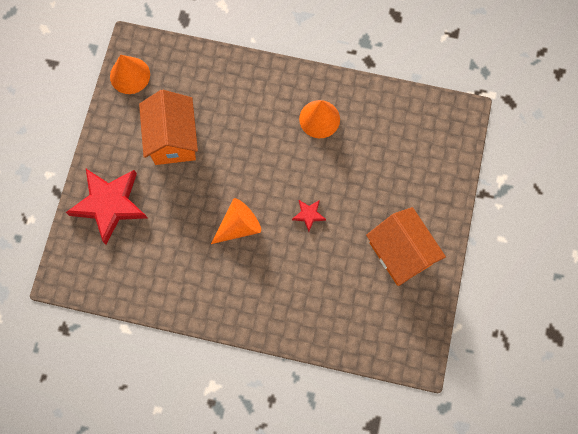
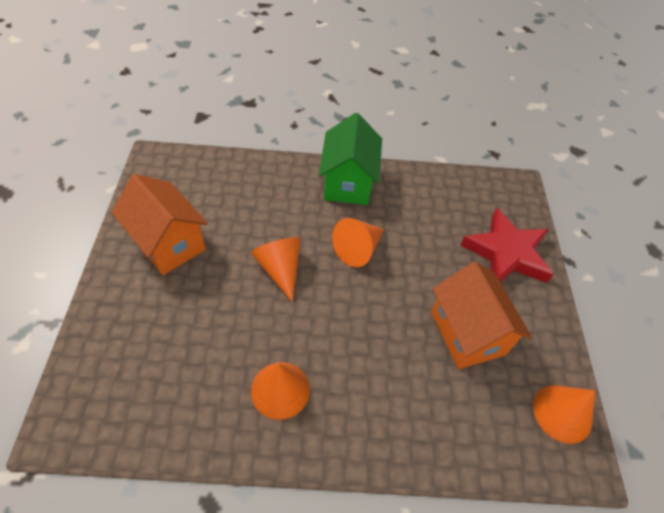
camera: 165 degrees right, 20 degrees down
(231, 304) = (348, 183): none -> green house
(308, 215) = (280, 269): red star -> orange cone

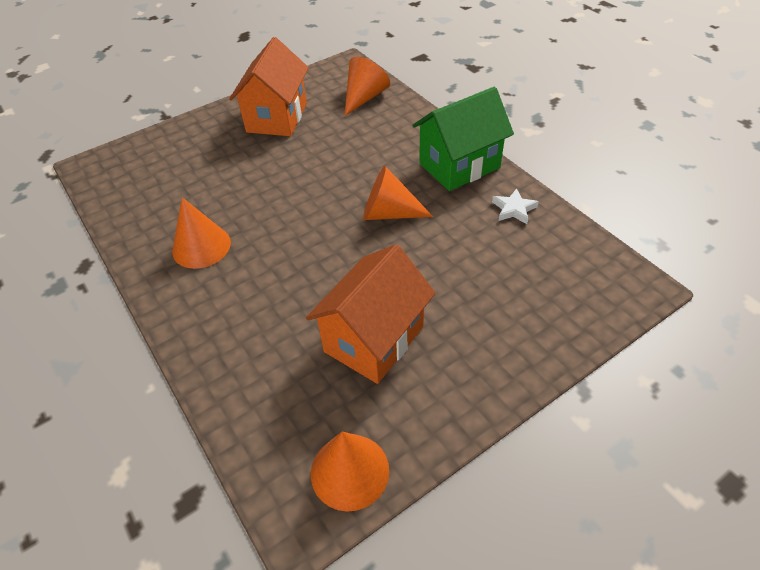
camera: 60 degrees right, 5 degrees down
(280, 269) = (314, 182): orange cone -> orange cone (364, 97)
(414, 188) = (513, 209): none -> white star
(506, 253) = (519, 322): red star -> none

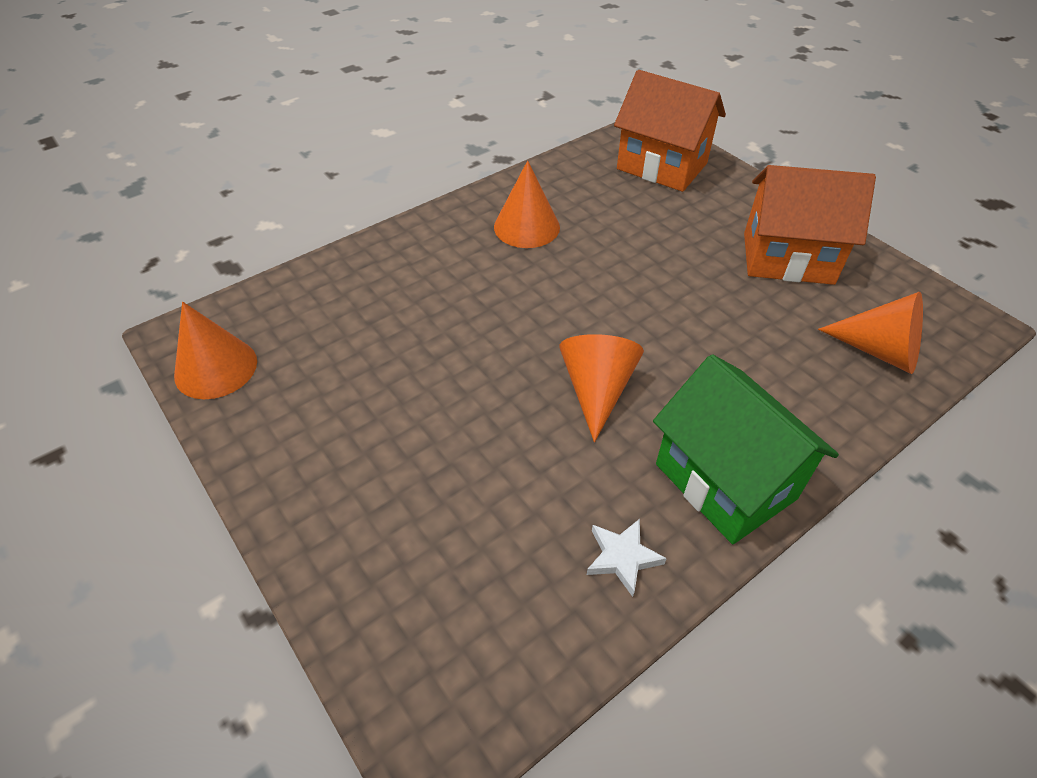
camera: 85 degrees right, 0 degrees up
(374, 339) = (376, 381): orange house -> orange house (662, 166)

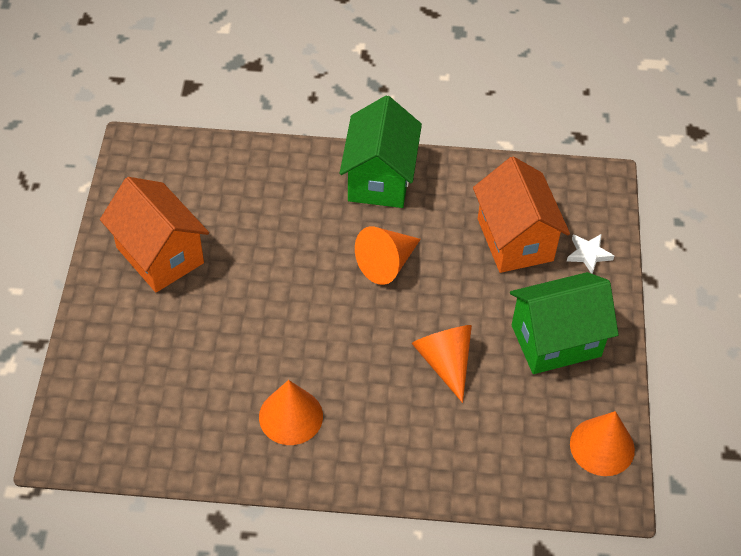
camera: 140 degrees left, 5 degrees up
(336, 437) = (556, 341): none -> green house
(622, 557) = (464, 185): white star -> white star (588, 254)
(662, 166) = (114, 398): orange house -> orange house (515, 239)
(879, 351) = (208, 172): orange cone -> orange cone (445, 362)

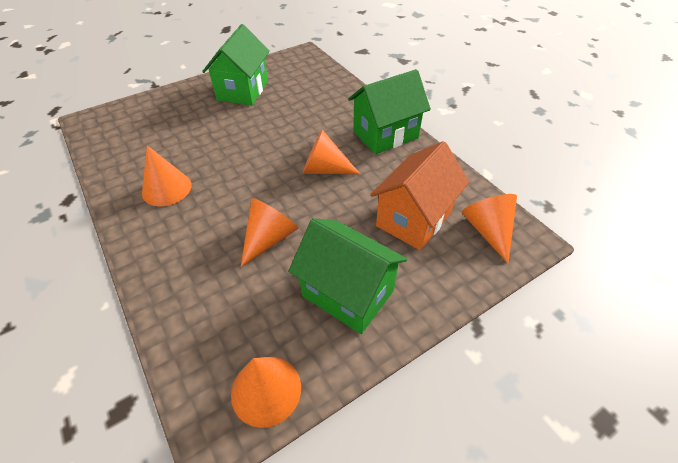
camera: 55 degrees right, 5 degrees down
(160, 255) = (243, 90): orange house -> green house
(572, 199) = (488, 230): none -> orange cone
(588, 254) = (451, 268): white star -> none

